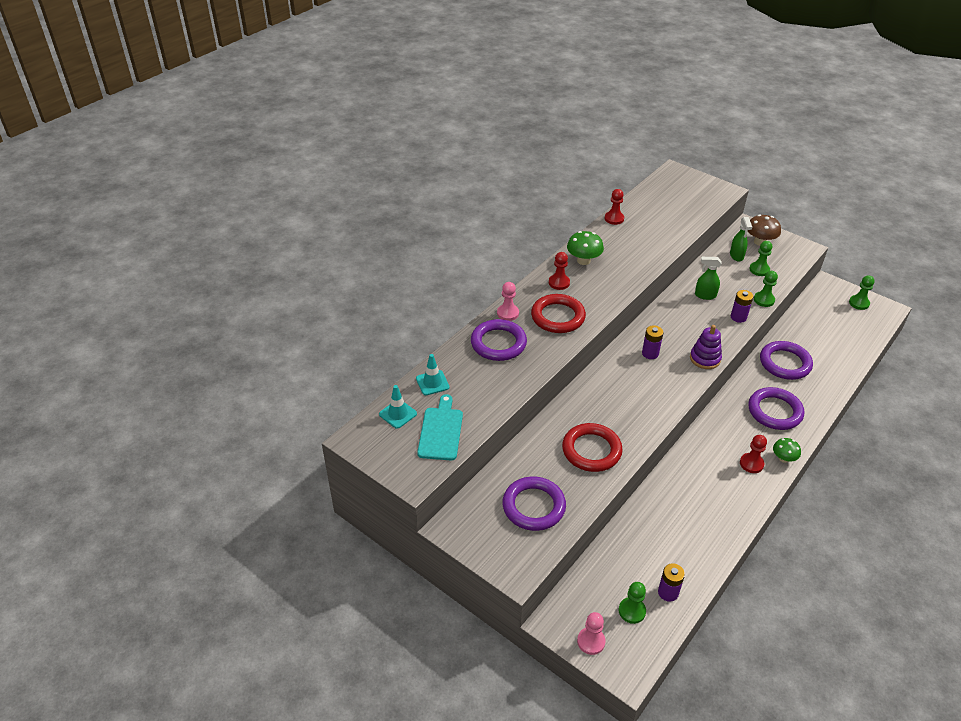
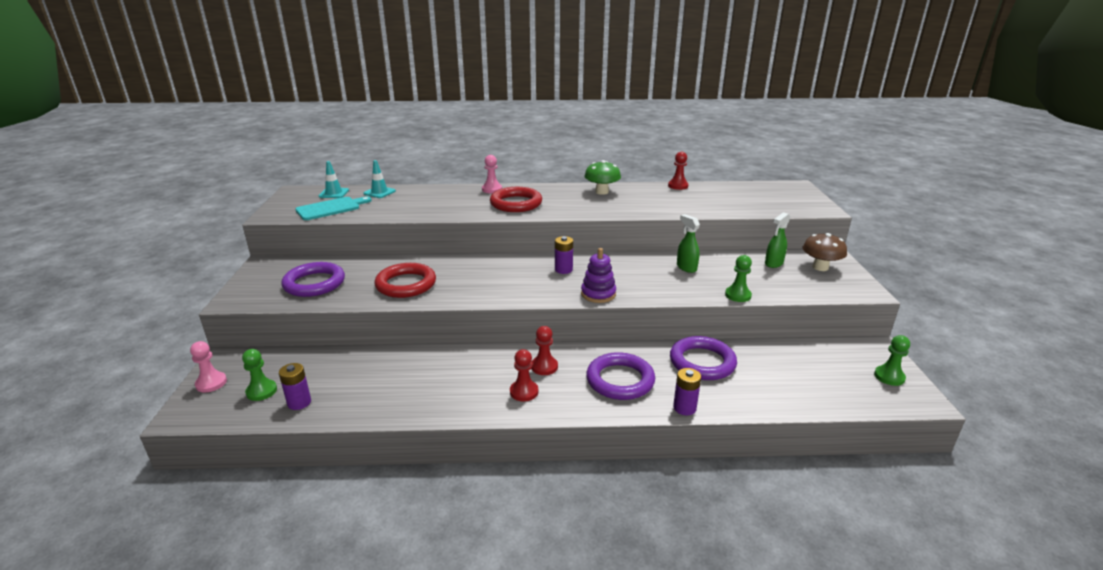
camera: 50 degrees right, 15 degrees down
(498, 343) = (452, 196): purple ring -> none
(559, 283) = (558, 193): red pawn -> red pawn (544, 367)
(738, 317) = (686, 291): purple battery -> purple battery (684, 408)
(759, 270) = (778, 279): green pawn -> none
(783, 458) = (557, 409): green mushroom -> none

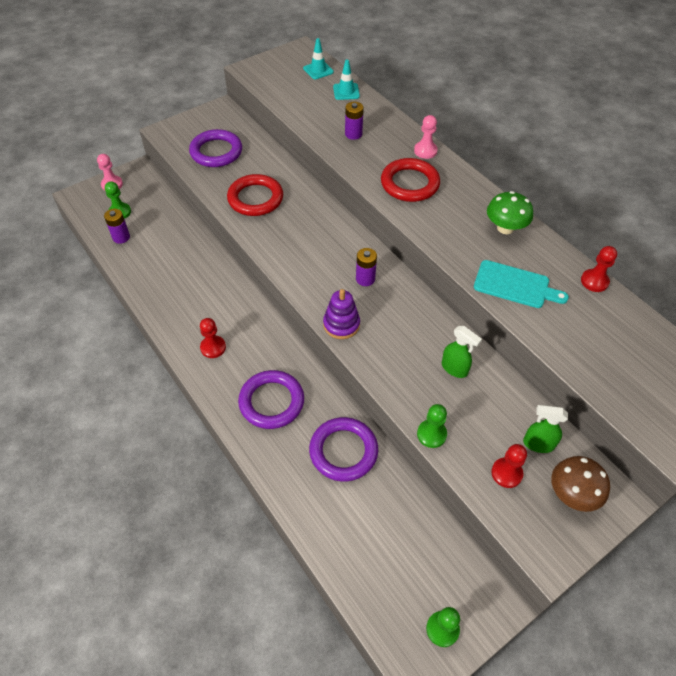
camera: 55 degrees right, 25 degrees up
(331, 208) = (289, 88): turquoise cutting board -> turquoise cutting board (515, 285)
(544, 367) = (253, 342): red pawn -> red pawn (506, 473)
(684, 408) = (265, 464): purple battery -> purple battery (353, 134)
(686, 267) = (454, 369): green spray bottle -> green spray bottle turned 105 degrees clockwise

